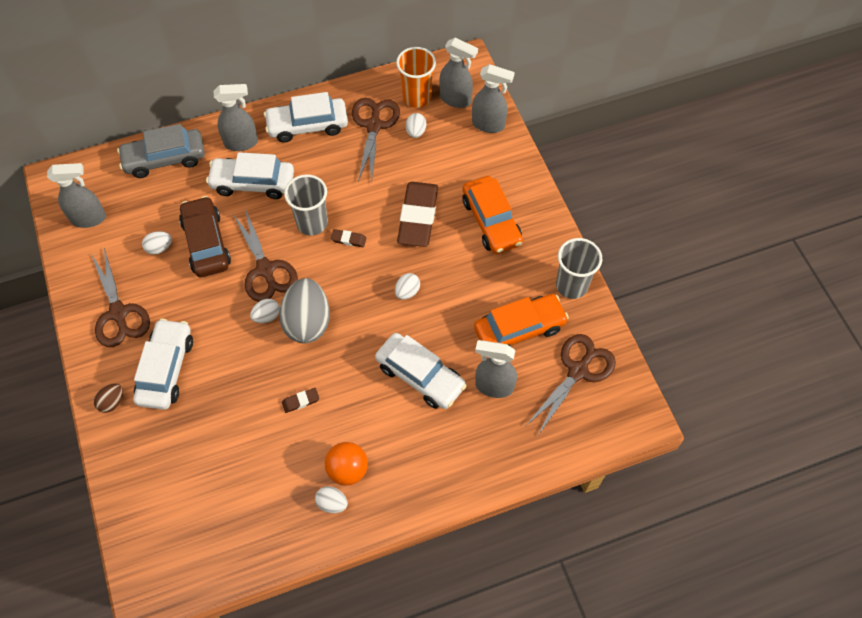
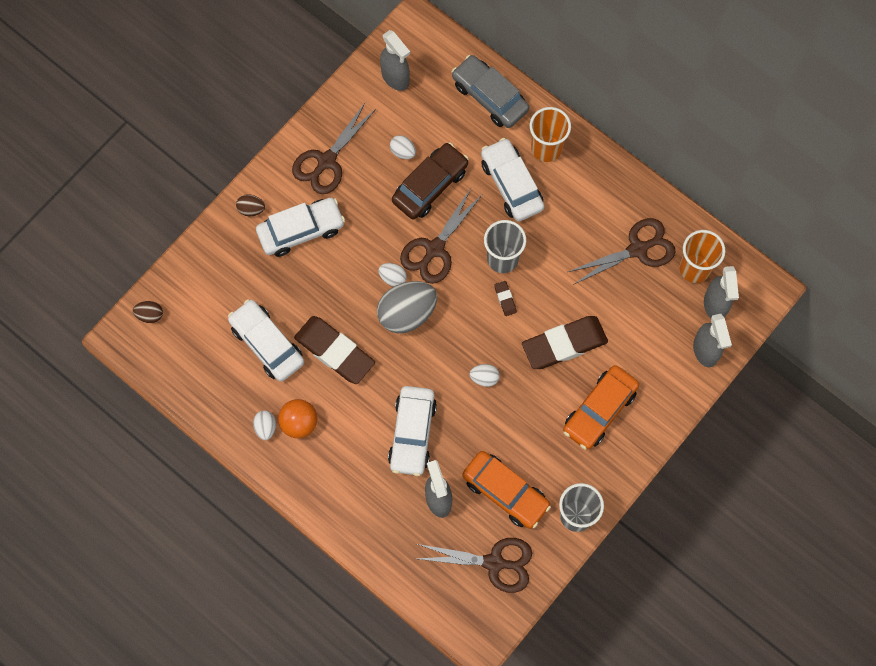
camera: 60 degrees right, 10 degrees up
(144, 556) = (150, 315): none -> brown egg
(241, 143) = (546, 148): grey spray bottle -> orange cup
(300, 401) = (335, 351): brown eraser -> brown eraser, size x2.44
(307, 125) = (600, 192): white car -> white car (267, 344)
(416, 132) = (654, 290): white egg -> none

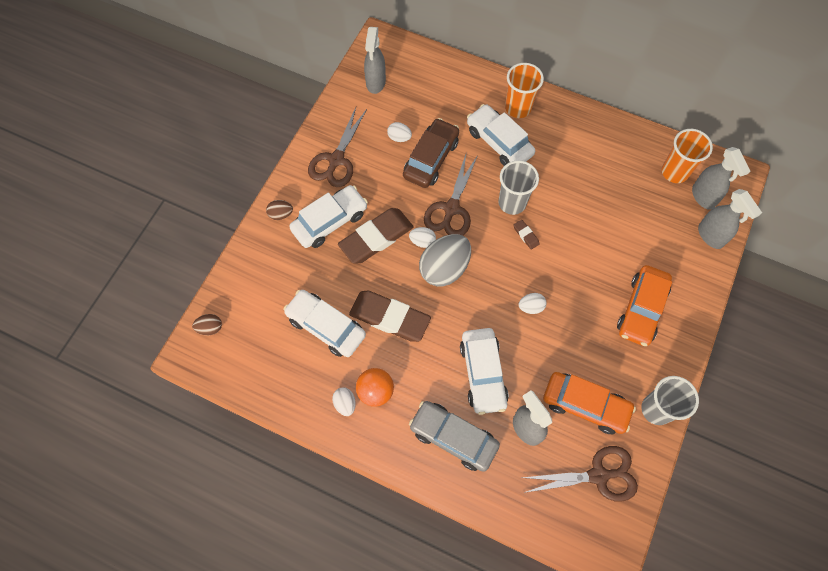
camera: 15 degrees left, 5 degrees down
(395, 78) = (375, 83): grey spray bottle -> grey spray bottle turned 60 degrees clockwise
(490, 96) = (458, 79): grey car -> grey car (453, 437)
(564, 344) = (590, 260): brown eraser -> brown eraser (376, 238)
(637, 249) = (622, 168): brown scissors -> none

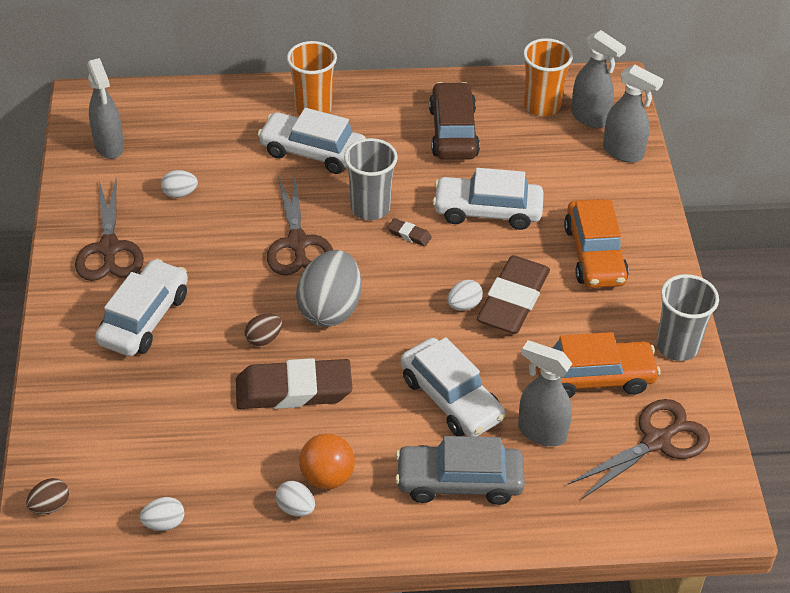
camera: 30 degrees left, 20 degrees down
(281, 214) = (70, 337): brown egg -> brown egg (264, 339)
(326, 326) = (214, 435): white car -> white car (487, 211)
(376, 238) = (219, 312): brown eraser -> brown eraser (513, 300)
(422, 241) = (283, 291): white egg -> white egg (164, 523)
(431, 159) = (236, 201): brown car -> brown car (453, 132)

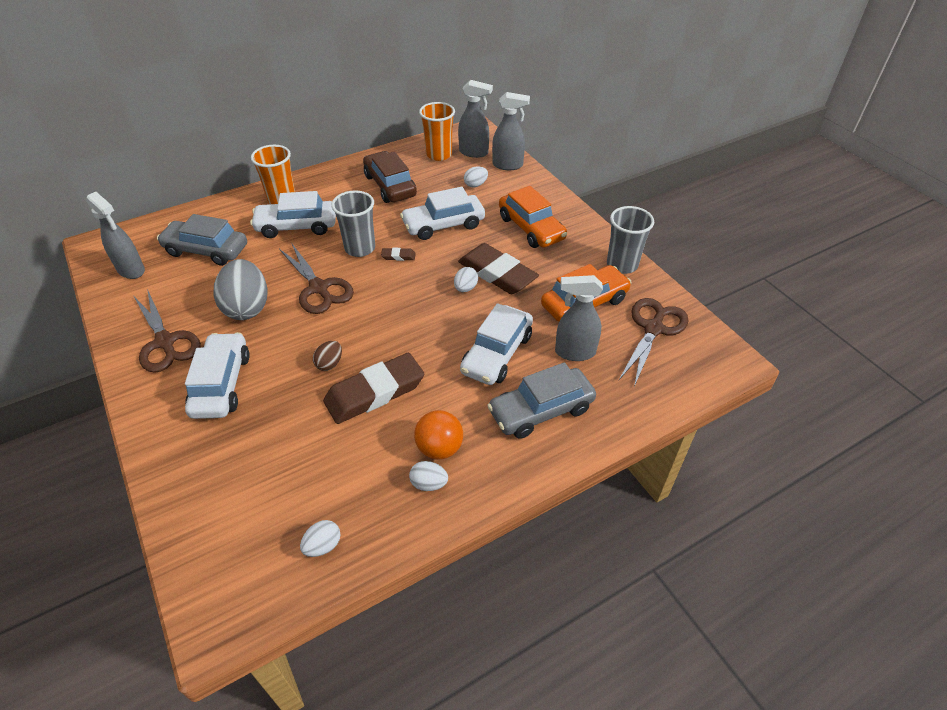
camera: 25 degrees left, 0 degrees up
(50, 506) = (207, 576): brown egg -> none
(180, 193) = (206, 284): white egg -> white egg (475, 185)
(198, 149) = (206, 250): none -> grey car
(330, 309) = (369, 324): grey egg -> grey egg (247, 307)
(451, 398) = (497, 353): white car -> white car turned 90 degrees clockwise
(513, 300) = (497, 273): brown eraser -> brown eraser turned 45 degrees counterclockwise

